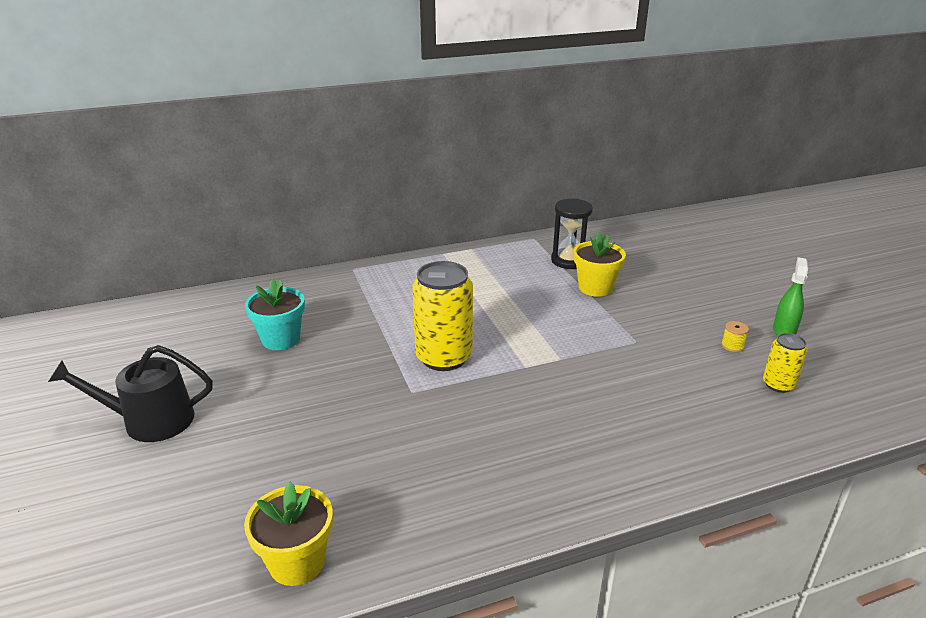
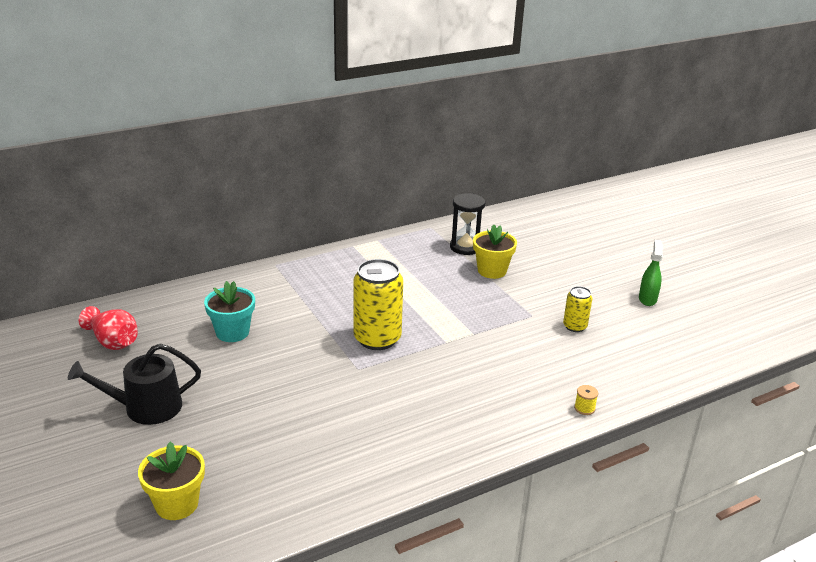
camera: 10 degrees left, 0 degrees up
(147, 341) = (113, 342): none -> red vase
(297, 562) = (306, 499): yellow flower pot -> yellow flower pot (177, 504)
(732, 346) = (608, 314): yellow spool -> yellow spool (584, 408)
(778, 384) = (645, 343): yellow can -> yellow can (575, 326)

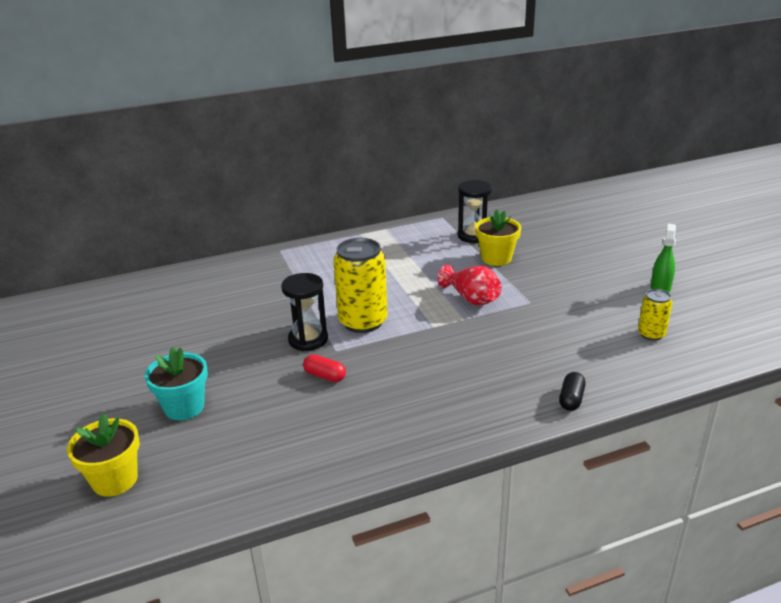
camera: 10 degrees right, 0 degrees up
(113, 342) = (104, 318): red vase -> red vase (471, 298)
(145, 407) = (115, 381): black watering can -> none
(232, 332) = (220, 312): turquoise flower pot -> turquoise flower pot (184, 407)
(328, 358) = (308, 339): none -> black hourglass
(353, 394) = (325, 376): none -> red capsule
(575, 326) = (575, 314): yellow can -> yellow can (651, 334)
(584, 408) = (571, 399): yellow spool -> black capsule

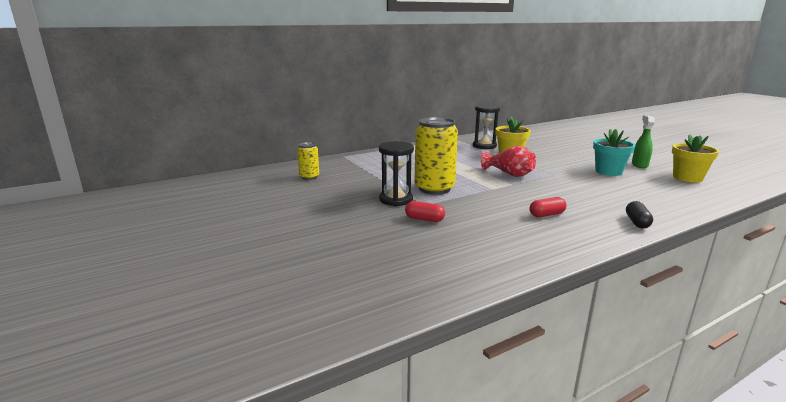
camera: 10 degrees left, 10 degrees down
(115, 480) = (259, 300): yellow flower pot -> yellow flower pot (687, 178)
(184, 407) = (308, 245): turquoise flower pot -> turquoise flower pot (608, 171)
(471, 378) = (546, 214): none -> red capsule
(651, 334) = (658, 186): yellow can -> yellow can (309, 177)

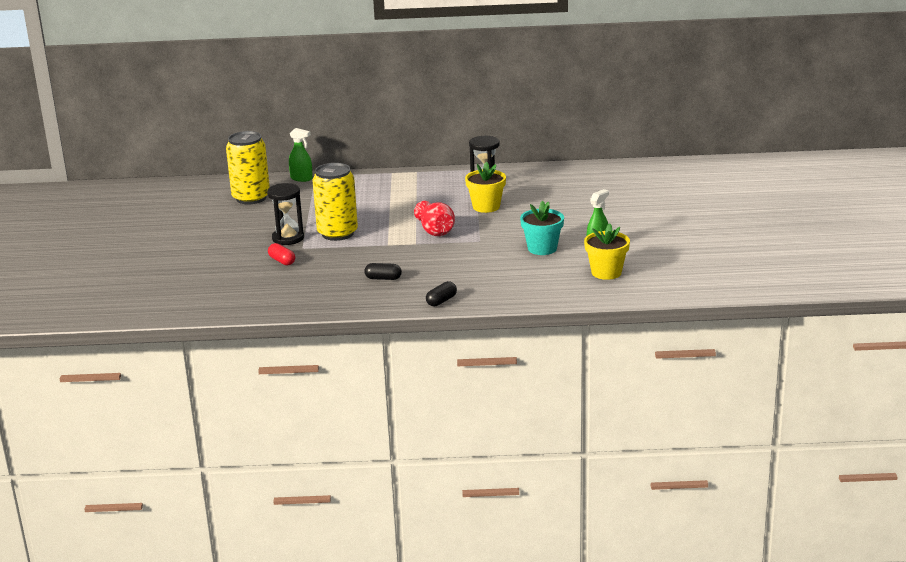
camera: 30 degrees right, 5 degrees up
(309, 177) = (251, 198): yellow can -> yellow can, size x1.90
(334, 159) = (301, 178): none -> green spray bottle
(546, 214) = (383, 278): red capsule -> black capsule

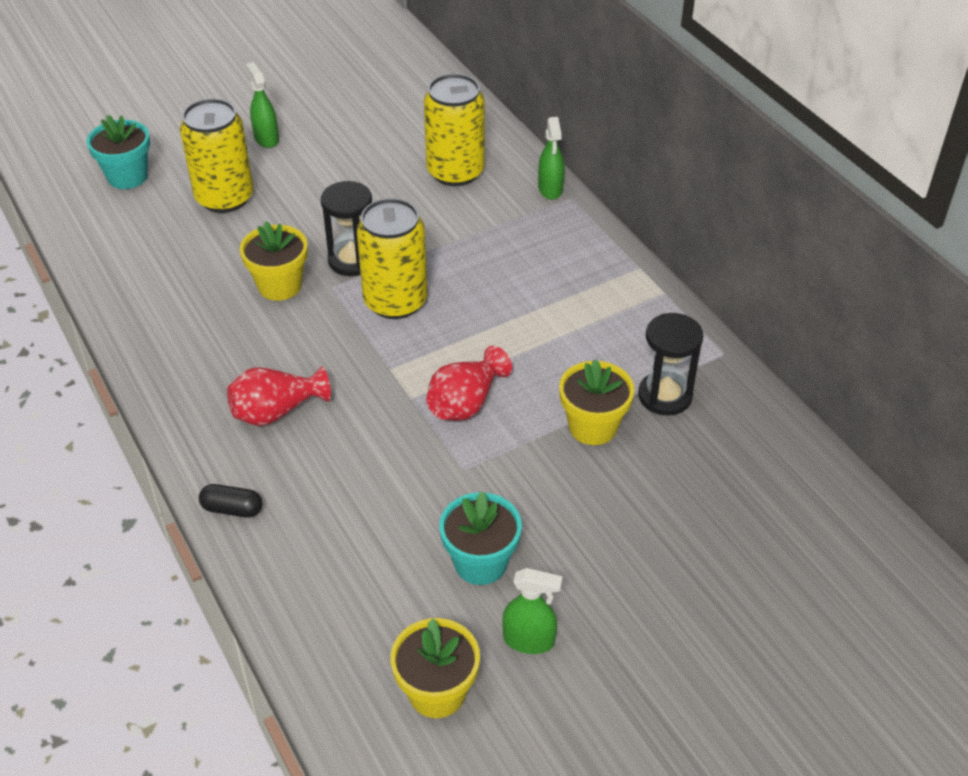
camera: 60 degrees right, 20 degrees up
(109, 290) = (127, 176): none -> turquoise flower pot
(137, 242) = (266, 138): none -> green spray bottle
(178, 264) = (224, 198): none -> yellow can
(282, 261) = (279, 285): red capsule -> yellow flower pot
(383, 278) = (276, 411): black capsule -> red vase

